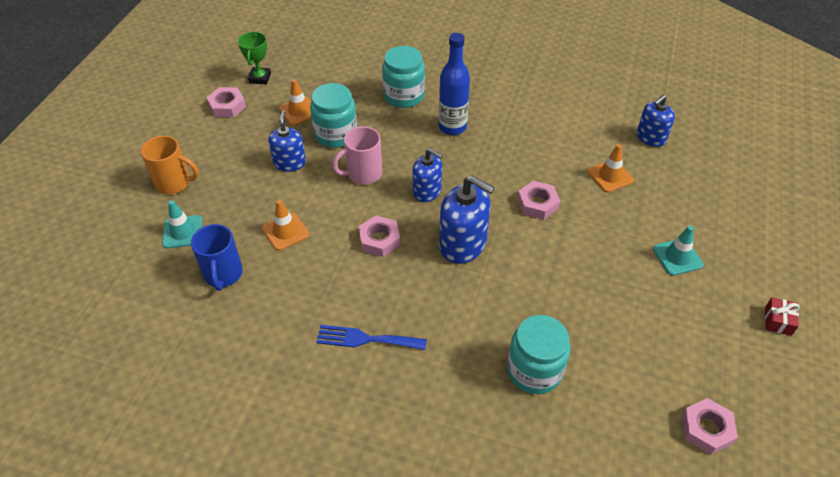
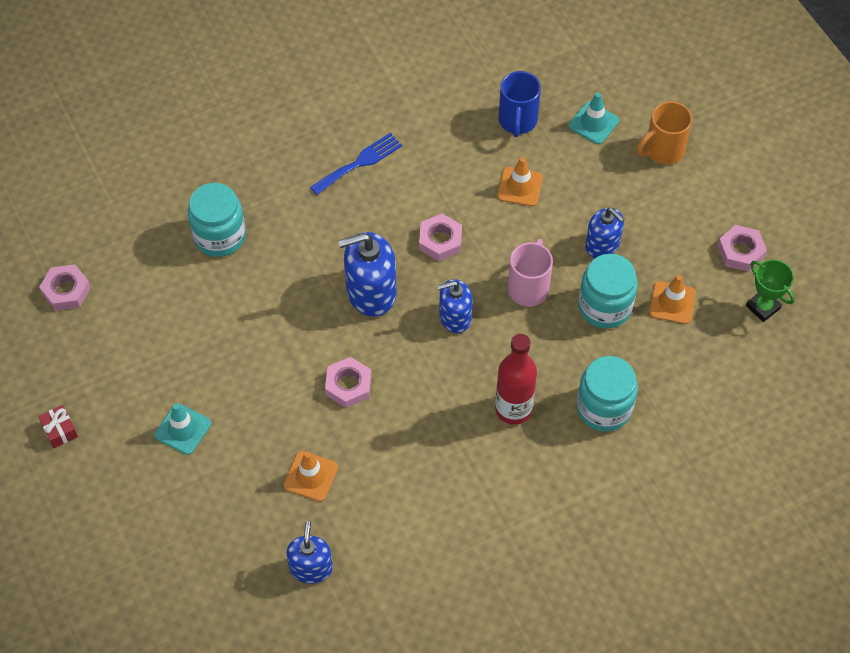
camera: 135 degrees right, 10 degrees up
(223, 274) = (517, 121): blue mug -> blue mug turned 120 degrees counterclockwise
(452, 127) = (513, 409): blue bottle -> red bottle

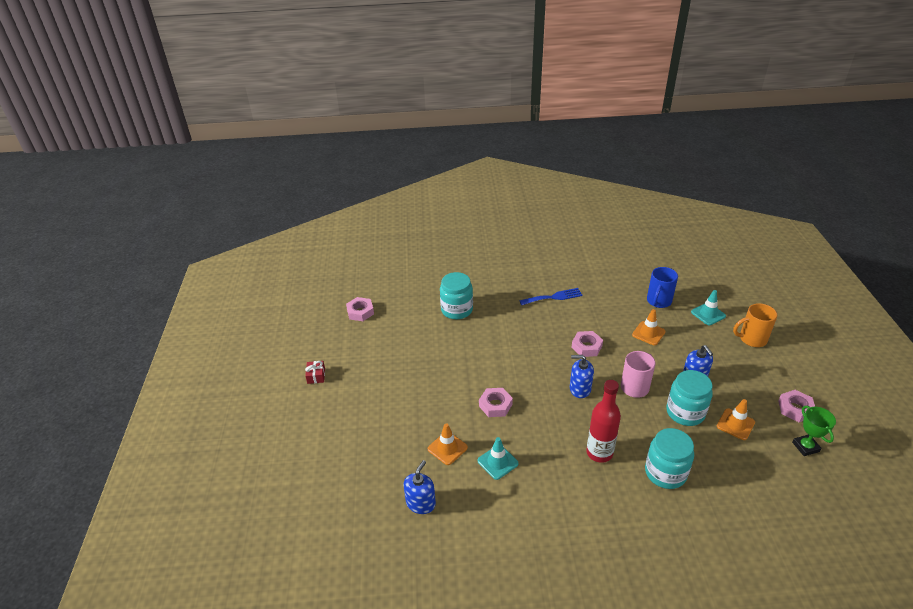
camera: 25 degrees right, 20 degrees down
(183, 429) = (384, 397): turquoise traffic cone -> turquoise traffic cone (497, 462)
(371, 292) = (532, 360): blue soap dispenser -> none

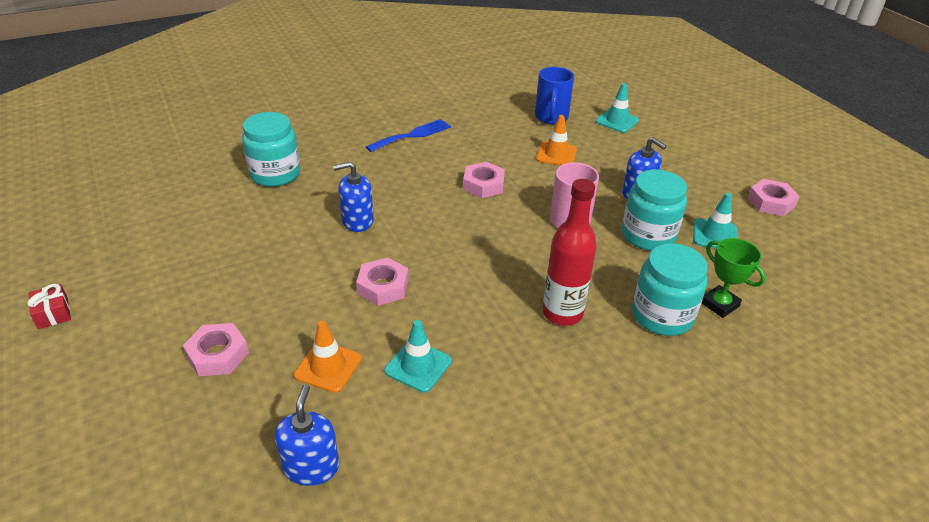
camera: 25 degrees left, 0 degrees up
(360, 312) = (113, 205): pink nut -> pink nut (217, 354)
(580, 389) = (497, 237): blue soap dispenser -> blue soap dispenser (357, 221)
(735, 424) = (715, 235): orange traffic cone -> turquoise traffic cone
(751, 339) = (680, 138): orange mug -> none
(805, 447) = (807, 242): green trophy -> green trophy (719, 304)

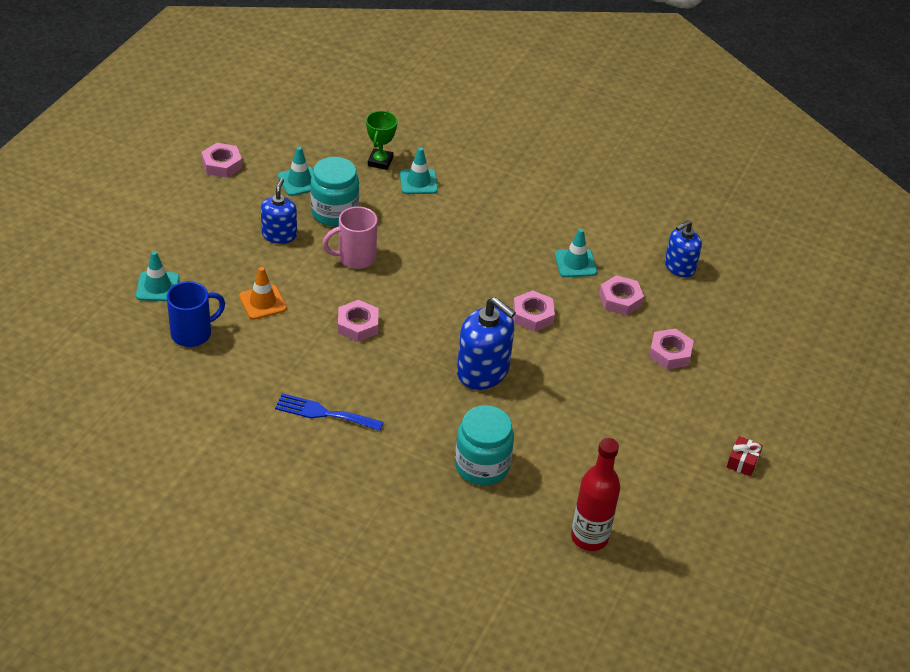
camera: 130 degrees left, 5 degrees up
(328, 367) = (620, 299): orange traffic cone -> pink nut
(357, 221) = (483, 371): blue soap dispenser -> blue soap dispenser, size x1.56
(562, 313) = (463, 223): red bottle -> red bottle (589, 537)
(662, 316) = (418, 182): turquoise jar -> turquoise traffic cone

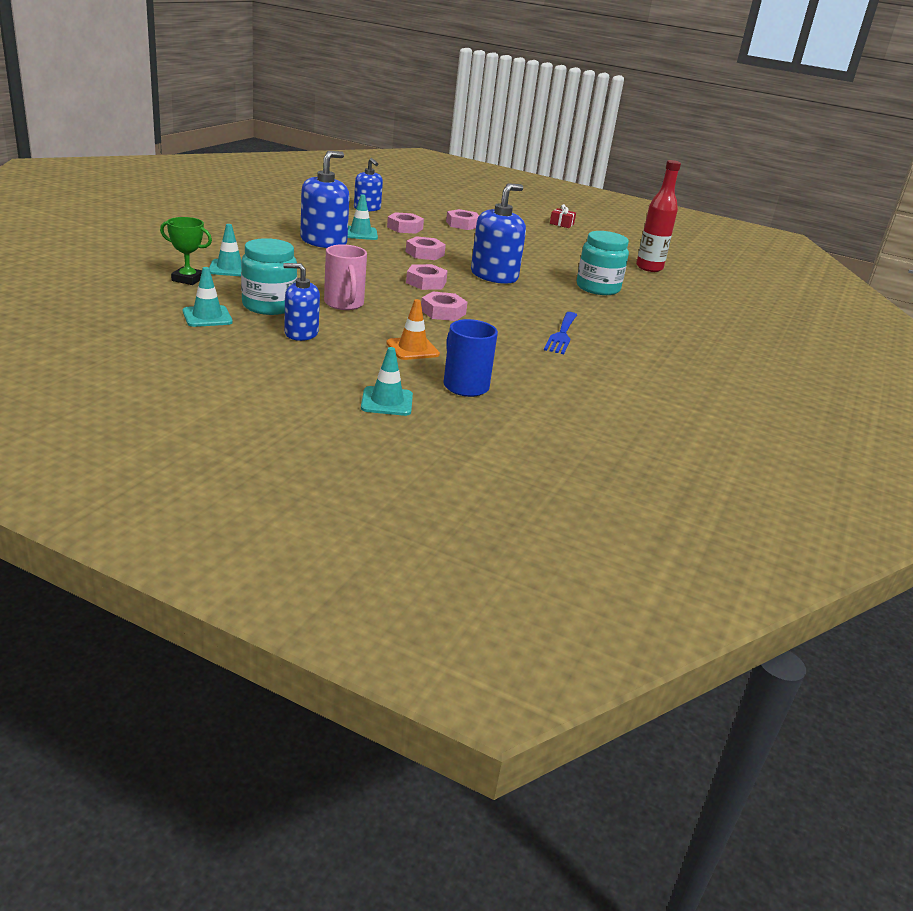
camera: 90 degrees left, 15 degrees down
(222, 164) = (154, 353): pink nut -> pink nut (426, 282)
(530, 237) = (323, 242): none -> blue soap dispenser

